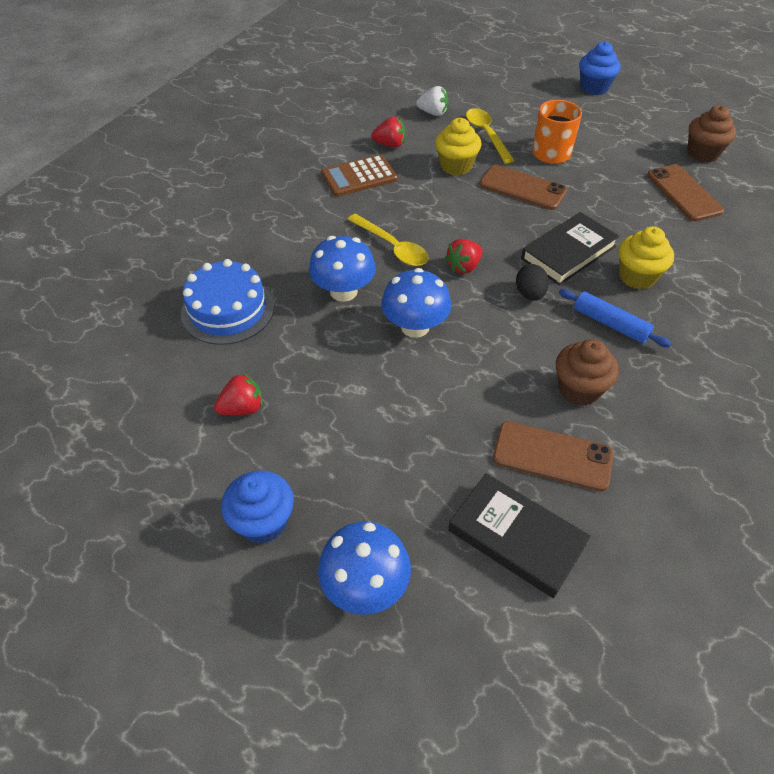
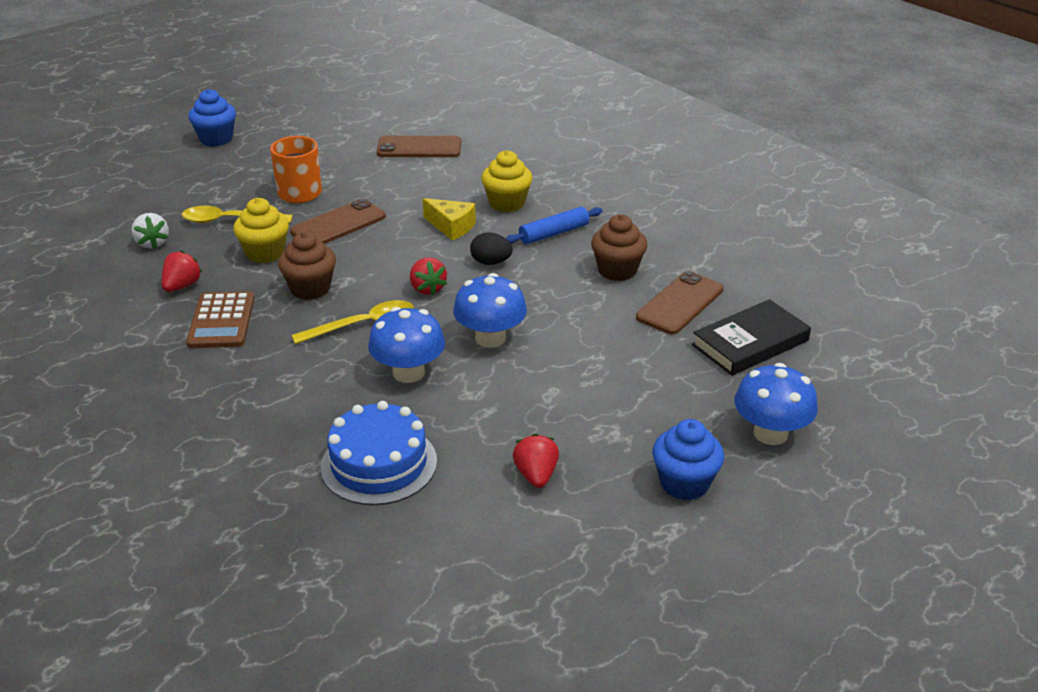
camera: 70 degrees left, 15 degrees down
(433, 113) = (152, 243): white strawberry -> white strawberry turned 120 degrees clockwise
(568, 253) = (451, 227): black book -> yellow cheese
(702, 153) = (374, 121): brown cupcake -> brown cupcake (310, 289)

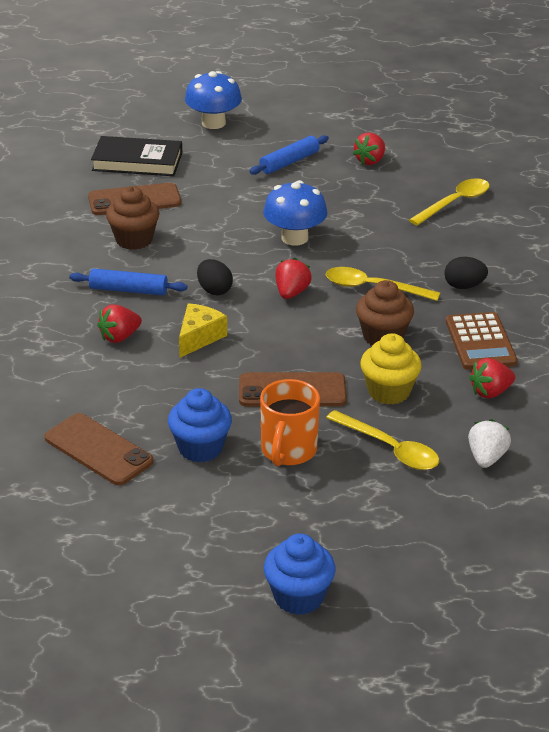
camera: 140 degrees left, 0 degrees up
(221, 321) = (480, 342): brown calculator -> brown calculator turned 135 degrees clockwise
(280, 366) = (464, 286): none -> black egg
(379, 464) = (455, 203): blue cake -> yellow spoon
(408, 372) = (378, 242): blue mushroom -> none
(451, 227) = (199, 337): yellow cheese -> yellow cheese turned 45 degrees clockwise
(507, 203) = (119, 337): yellow cupcake -> red strawberry
(615, 423) = (289, 162): none -> blue rolling pin
(684, 483) = (296, 125): blue cupcake -> blue cupcake (200, 448)

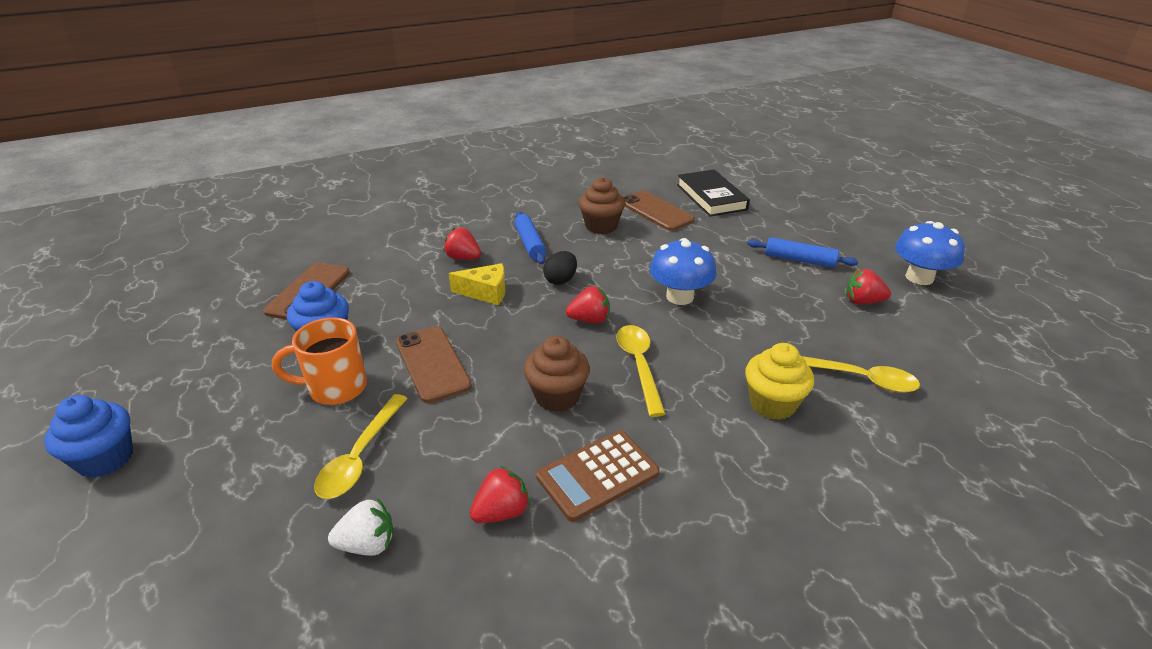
camera: 65 degrees right, 0 degrees up
(213, 123) = (810, 210): blue mushroom -> blue mushroom (919, 277)
(389, 391) = (462, 427): yellow cupcake -> yellow cupcake (772, 404)
(464, 286) = (699, 430): black egg -> none
(490, 392) = (501, 512): red strawberry -> red strawberry turned 105 degrees clockwise

